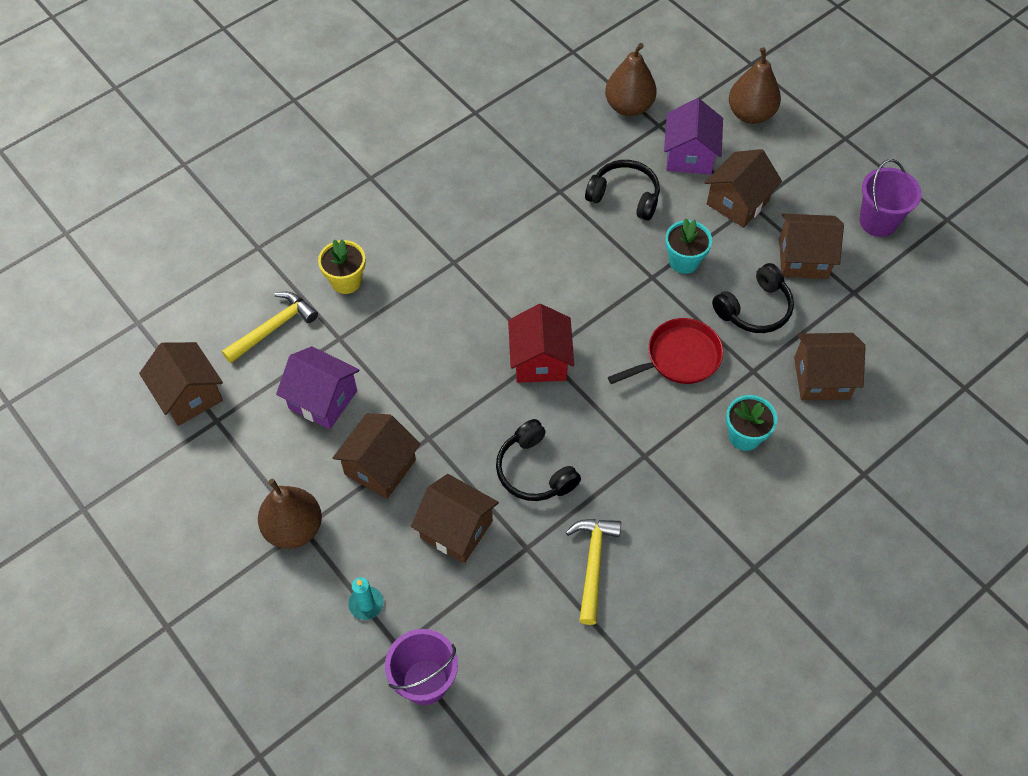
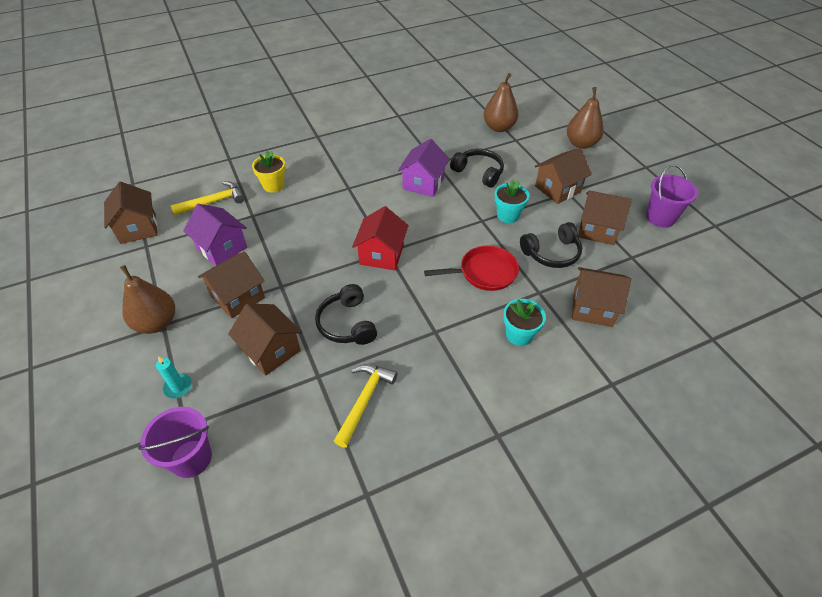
camera: 15 degrees right, 10 degrees down
(689, 155) = (531, 158): purple house -> purple house (423, 183)

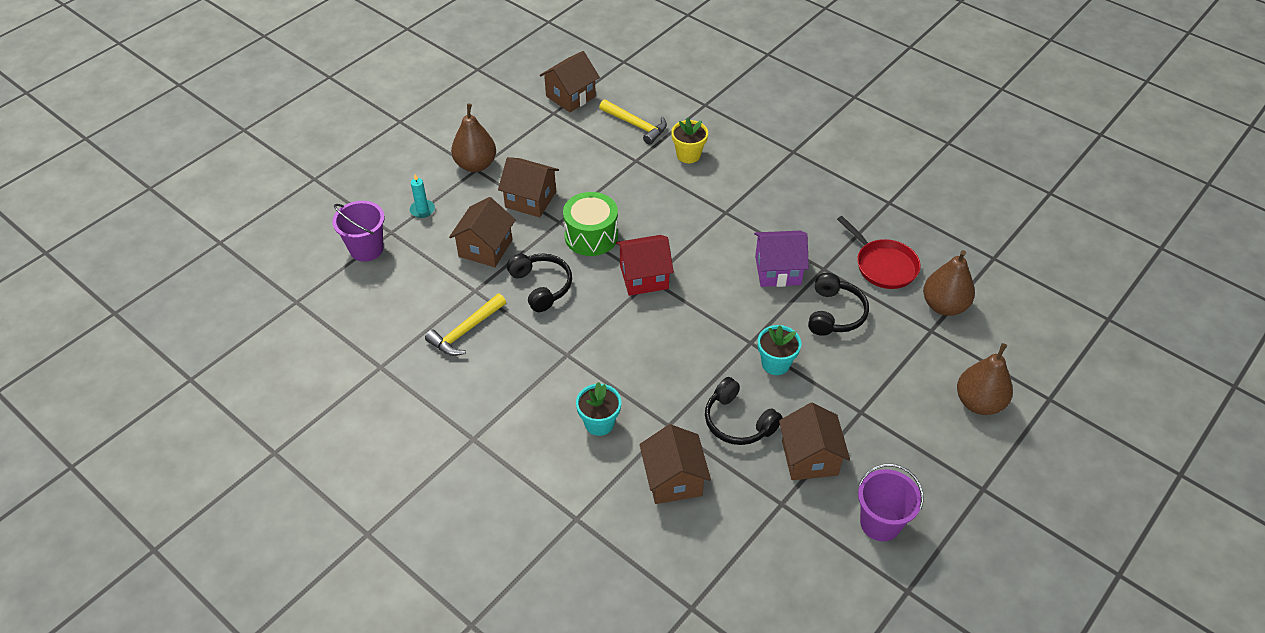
camera: 65 degrees right, 0 degrees up
(222, 248) = (581, 161): purple house -> none
(314, 271) = (591, 236): none -> green drum
(347, 324) = (541, 286): black headphones -> black headphones turned 105 degrees clockwise
(364, 400) = (465, 331): yellow hammer -> yellow hammer turned 135 degrees clockwise
(484, 272) = (669, 369): red pan -> red pan (883, 265)
(557, 189) = (860, 400): brown house -> none

